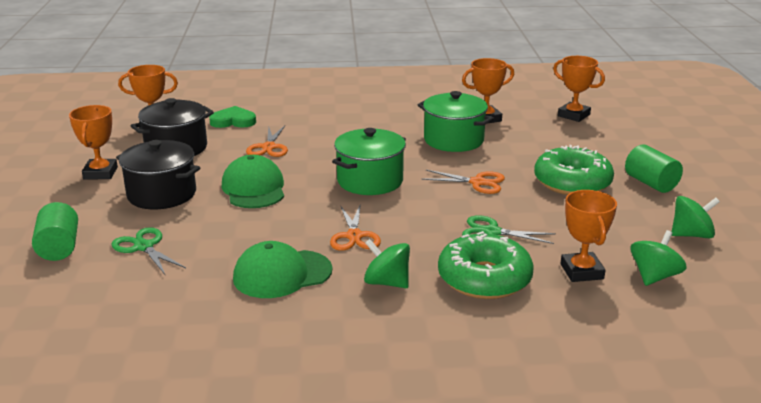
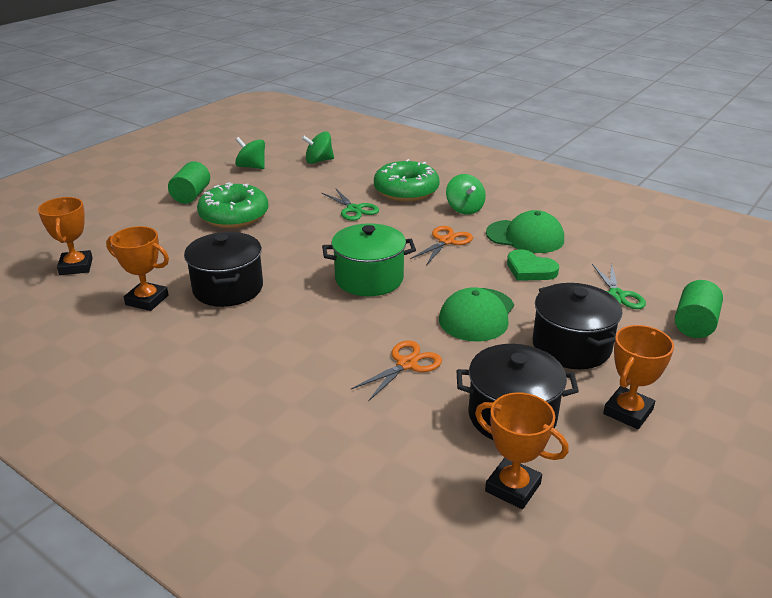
camera: 140 degrees left, 5 degrees up
(233, 121) = (397, 439): green heart -> green heart (530, 269)
(453, 140) = (228, 288): green pot -> black pot
(477, 182) = (294, 242): orange scissors -> none
(582, 271) = (348, 175): orange trophy -> none

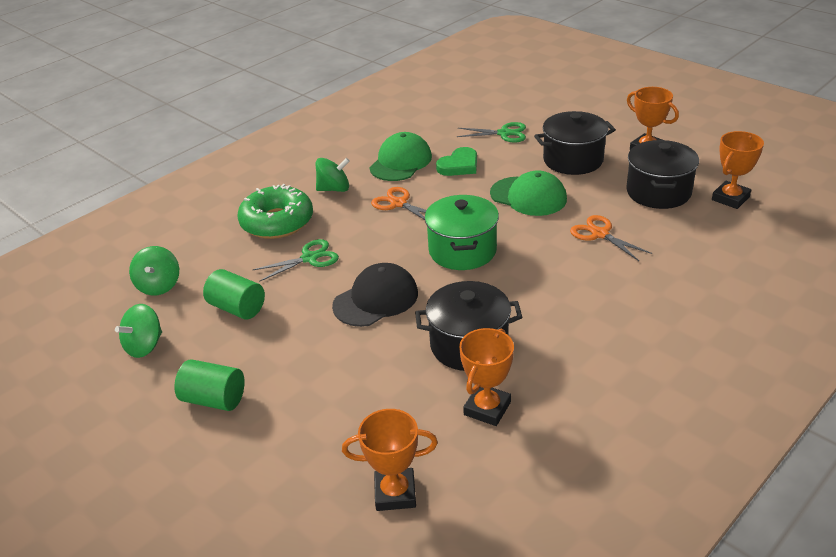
camera: 80 degrees left, 5 degrees up
(234, 216) = (293, 352): green donut -> none
(295, 242) = (376, 299): none -> black cap
(694, 324) = (544, 111): green cylinder -> green cylinder (237, 308)

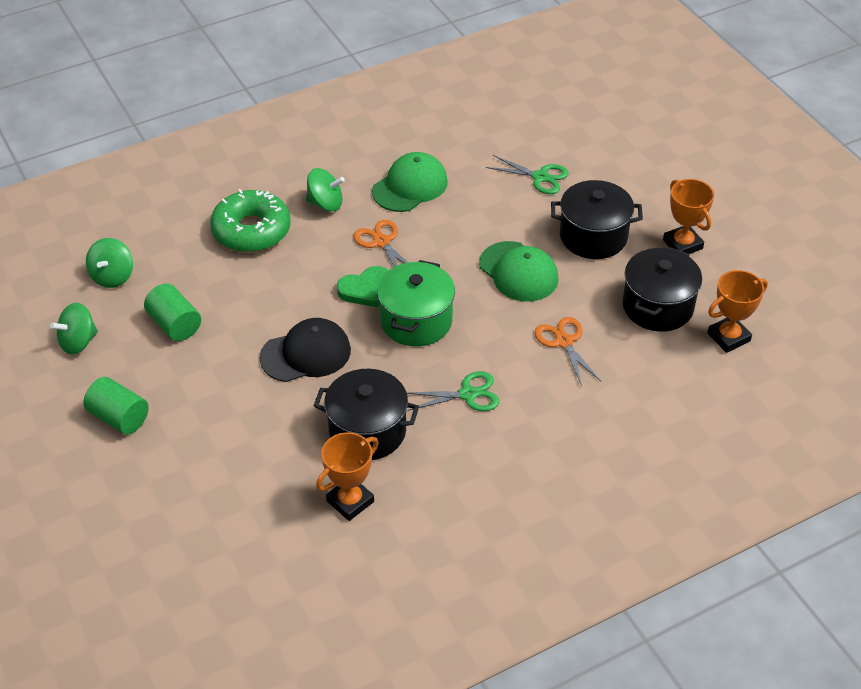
camera: 15 degrees right, 10 degrees up
(309, 258) = (264, 286): green scissors -> green scissors (468, 394)
(395, 493) = (233, 556): orange trophy -> none
(459, 165) = (468, 209): green heart -> green heart (366, 289)

